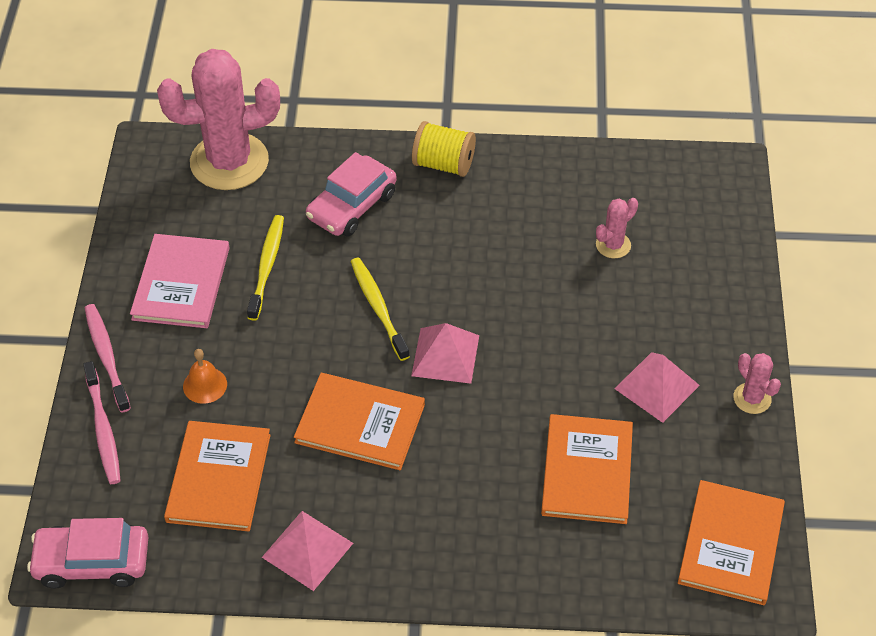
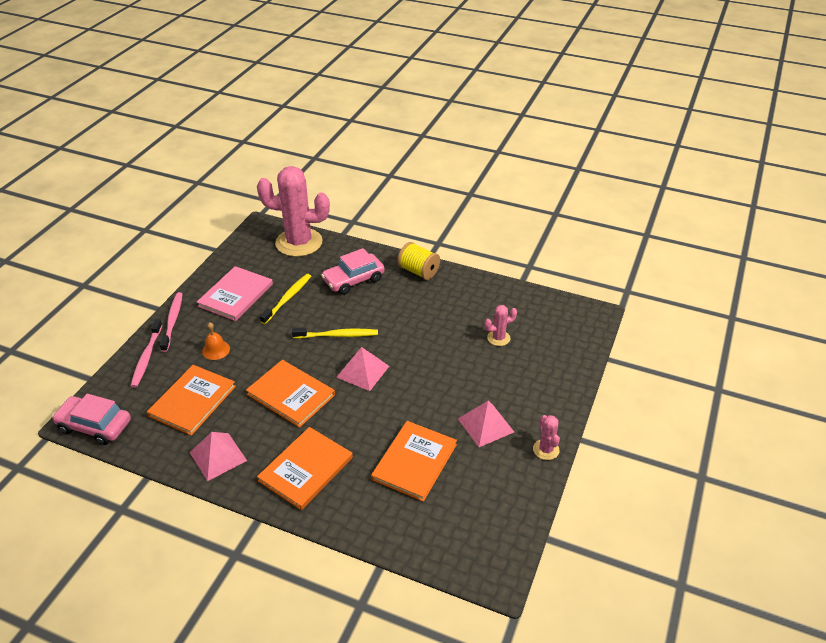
camera: 20 degrees right, 10 degrees down
(378, 307) = (338, 335): yellow toothbrush -> yellow toothbrush turned 90 degrees clockwise
(730, 544) = (487, 536): orange book -> orange book (305, 469)

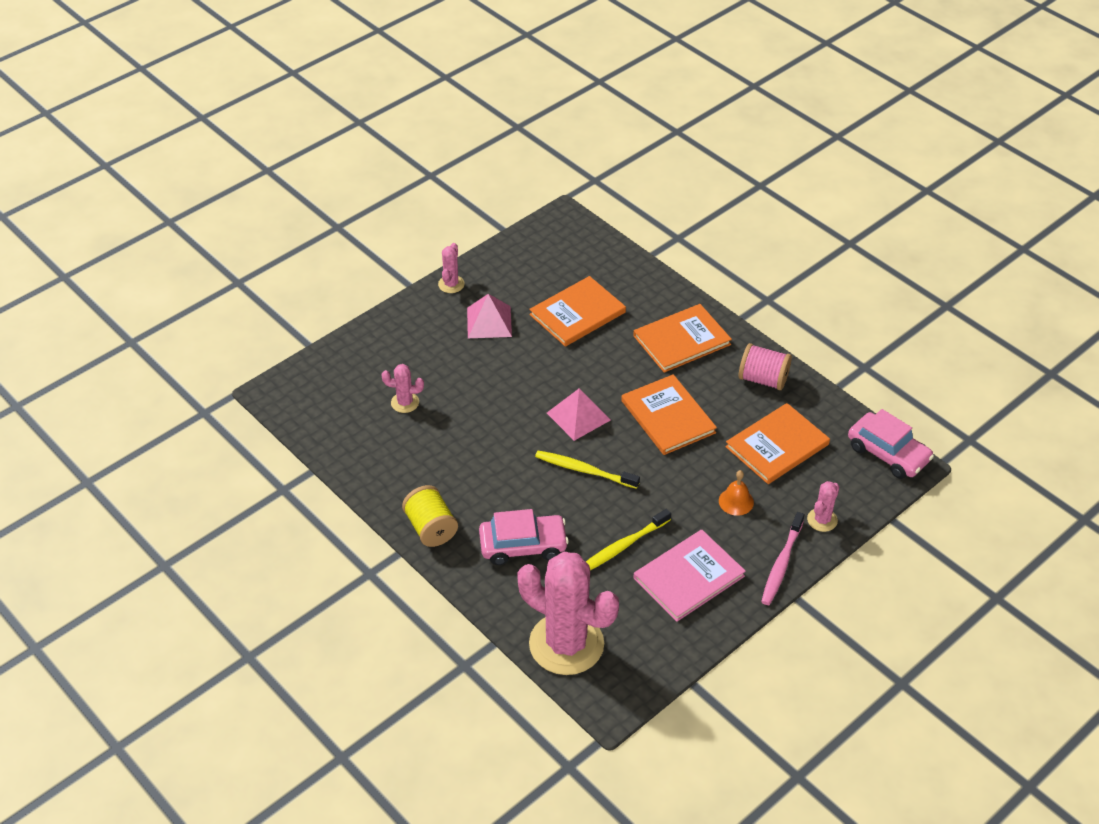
camera: 155 degrees left, 5 degrees up
(146, 357) = (822, 520): pink toothbrush -> pink cactus
(218, 456) = (763, 379): pink pyramid -> pink spool

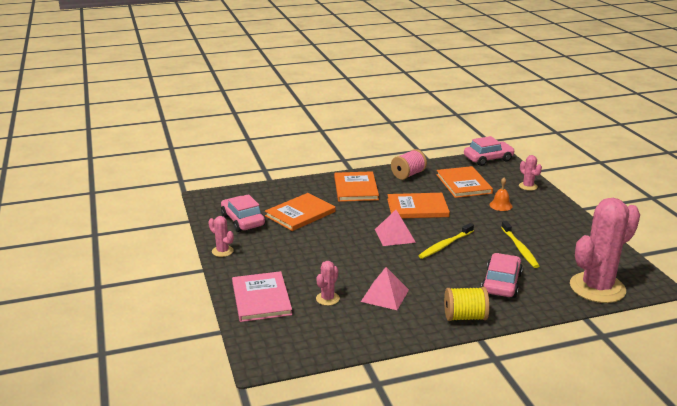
camera: 65 degrees left, 20 degrees down
(489, 322) = (276, 246): pink pyramid -> pink pyramid (385, 295)
(528, 272) = (243, 220): none -> pink car
(577, 313) = (300, 214): orange book -> orange book turned 60 degrees clockwise
(689, 577) = (555, 233): pink book -> pink book (261, 298)
(781, 564) = (556, 205): pink toothbrush -> none

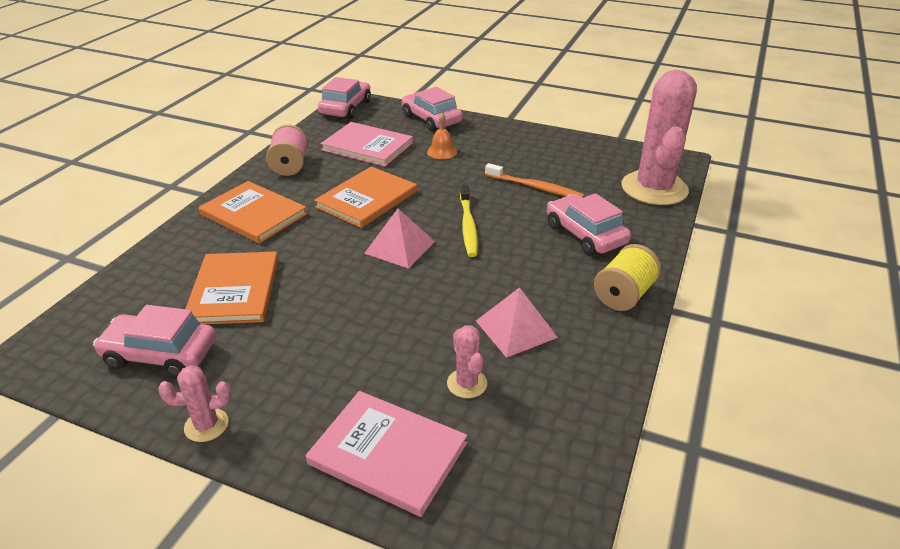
camera: 50 degrees left, 10 degrees up
(463, 184) = (367, 146): orange book -> pink book
(520, 248) = (536, 187): yellow toothbrush -> orange toothbrush
(528, 186) = (431, 119): pink cactus -> pink car

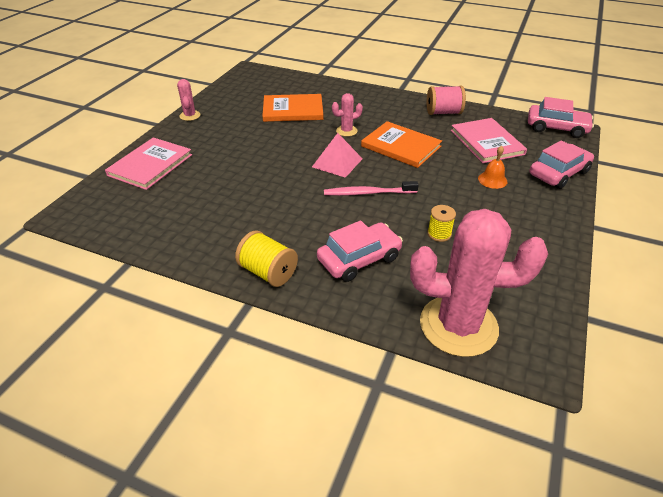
camera: 90 degrees right, 5 degrees up
(160, 354) = (243, 98): pink car -> none
(253, 214) = (374, 107): orange book -> none
(367, 146) = (486, 142): pink book -> pink book turned 45 degrees counterclockwise
(467, 383) = (192, 190): pink cactus -> pink cactus (346, 131)
(468, 226) = (367, 193): yellow toothbrush -> pink toothbrush
(516, 329) = (238, 212): pink pyramid -> none
(536, 187) = (439, 234): orange toothbrush -> yellow spool

